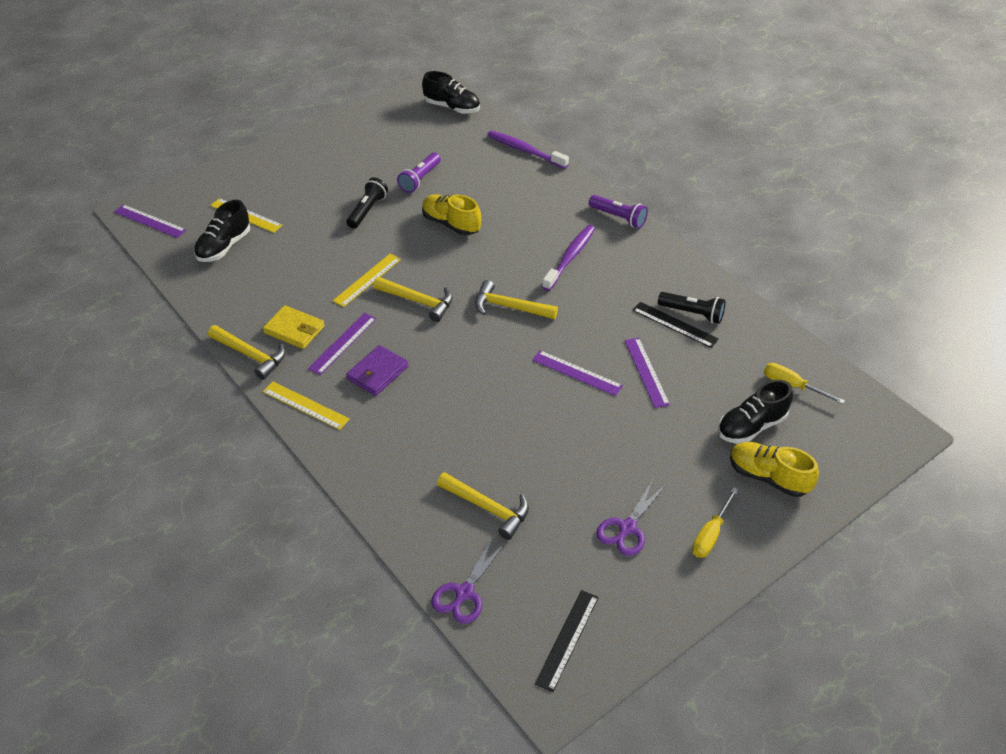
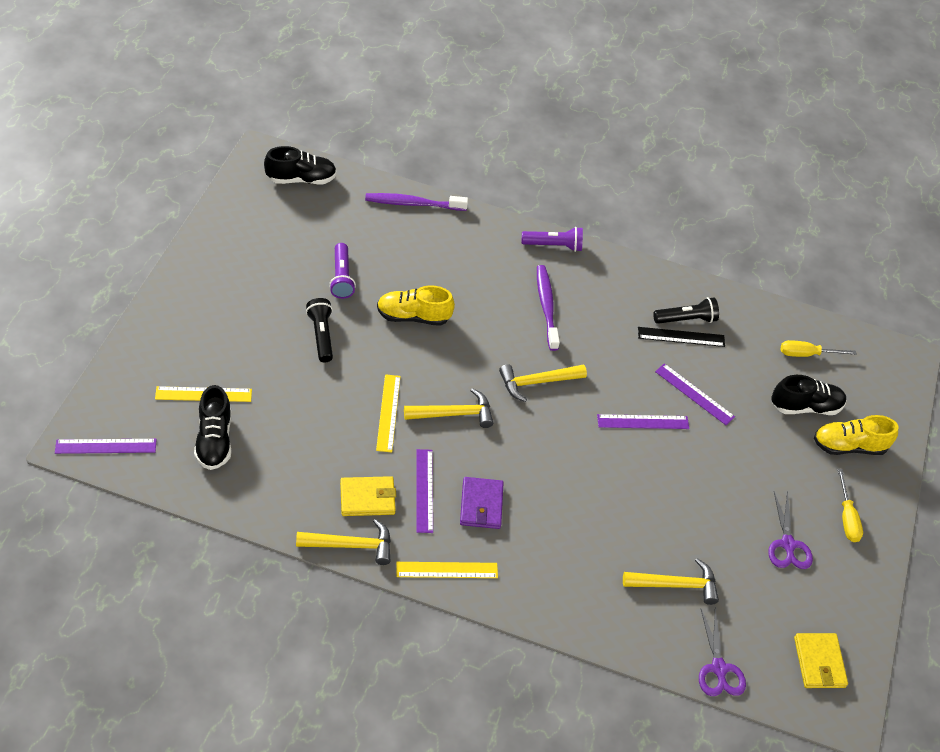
camera: 40 degrees left, 5 degrees up
(567, 639) = (819, 662): black ruler -> yellow wallet
(751, 426) = (805, 406): black shoe -> black shoe turned 120 degrees counterclockwise

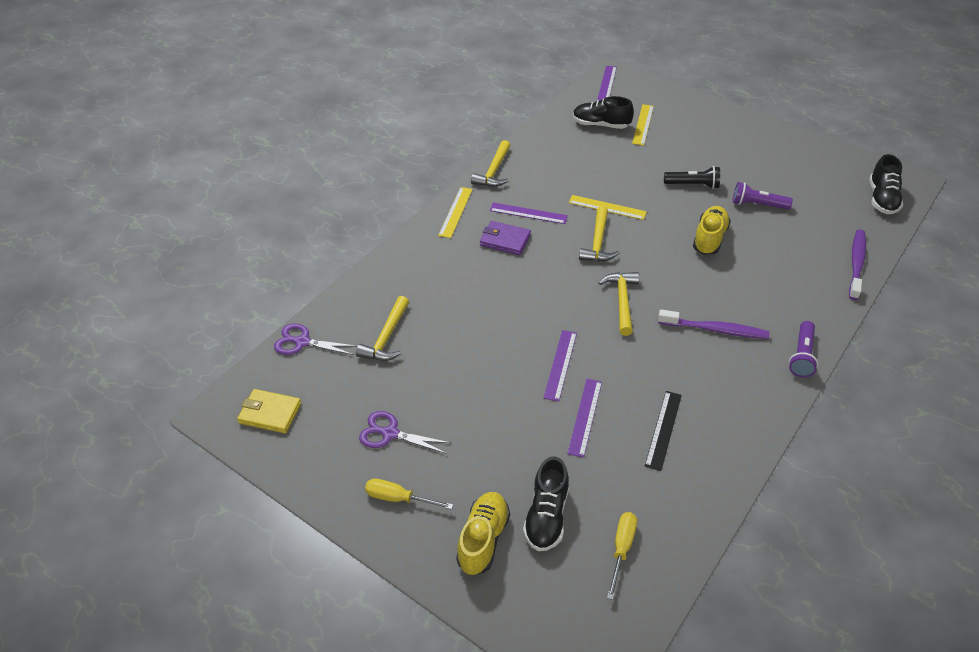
camera: 115 degrees right, 5 degrees down
(367, 498) = (530, 184): yellow wallet -> none
(686, 319) = (688, 442): black flashlight -> none
(694, 394) = (585, 417): purple ruler -> purple ruler turned 45 degrees counterclockwise

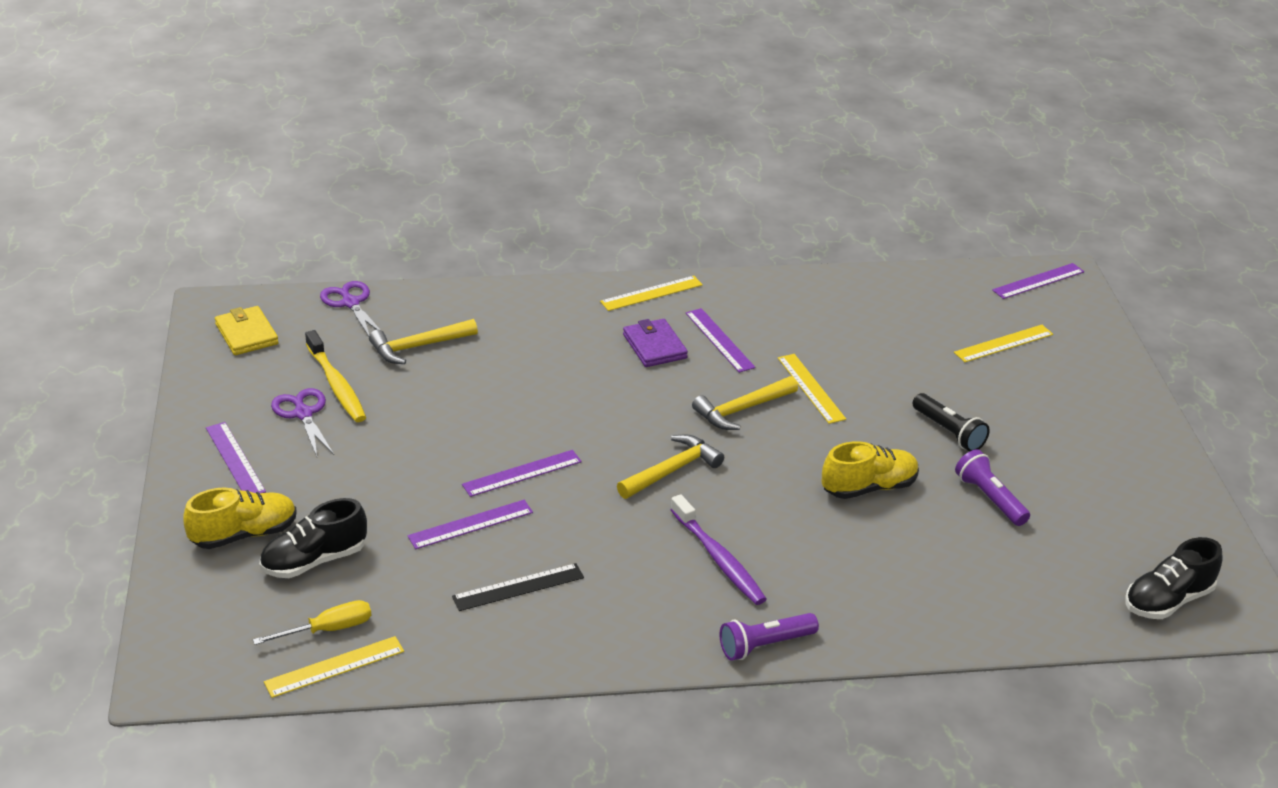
camera: 45 degrees right, 10 degrees down
(379, 399) = (336, 385): none -> yellow toothbrush
(399, 498) = (235, 459): yellow screwdriver -> purple ruler
(494, 171) = (752, 284): yellow hammer -> none
(601, 125) = (951, 314): black shoe -> none
(661, 567) = (334, 667): none -> yellow ruler
(856, 264) = (997, 627): purple toothbrush -> none

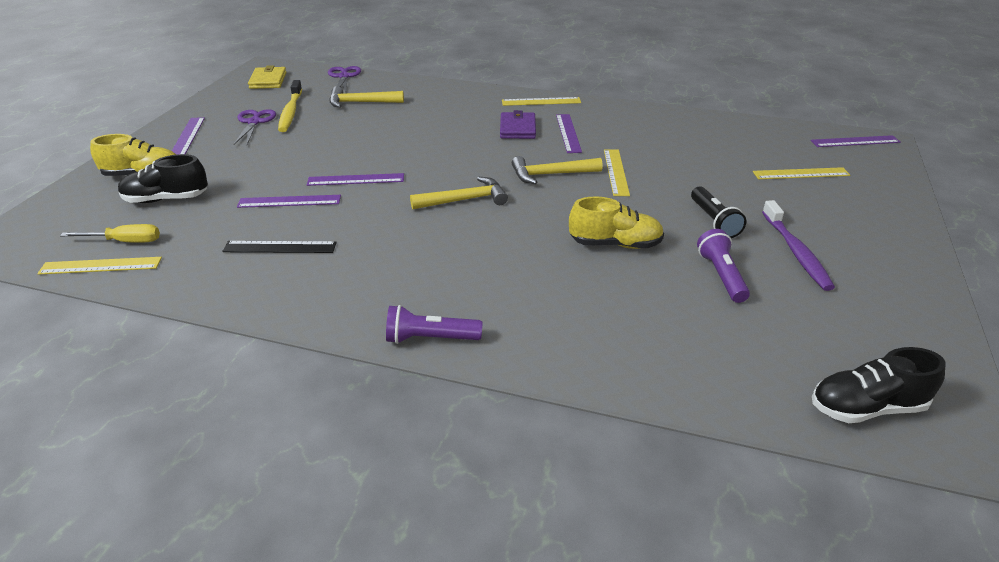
camera: 25 degrees right, 0 degrees up
(719, 559) = (448, 265): purple toothbrush -> purple toothbrush (796, 252)

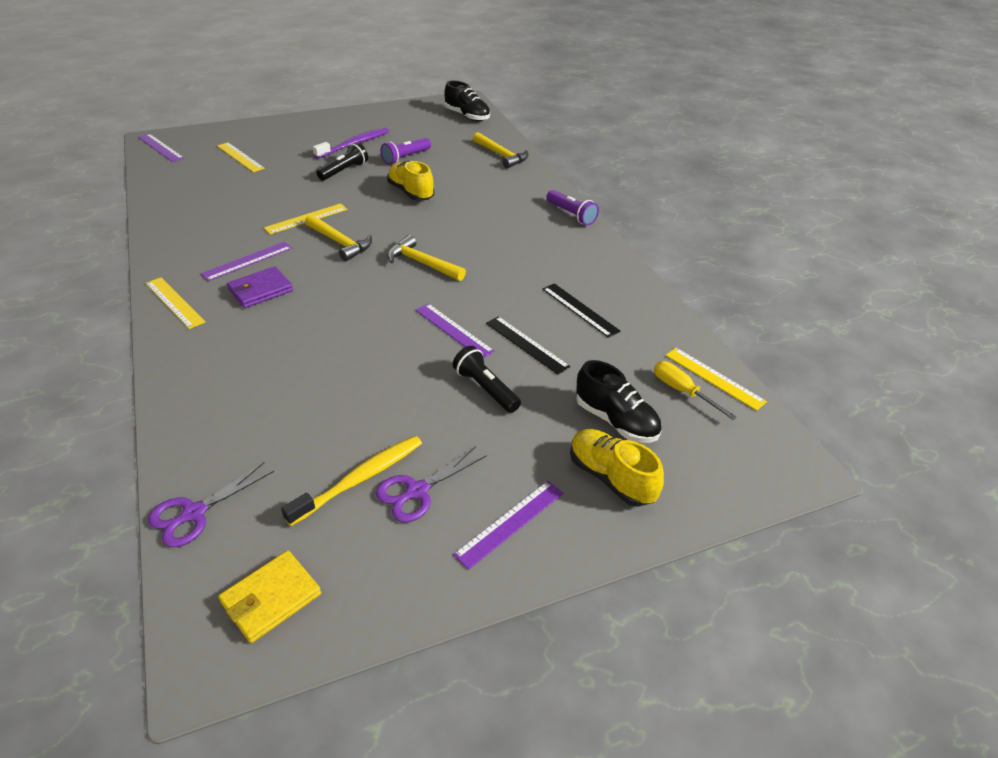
camera: 130 degrees left, 5 degrees up
(281, 168) = (485, 389): none -> black flashlight
(289, 201) = (526, 344): purple ruler -> black ruler
(361, 103) = (280, 433): yellow hammer -> yellow hammer (501, 155)

